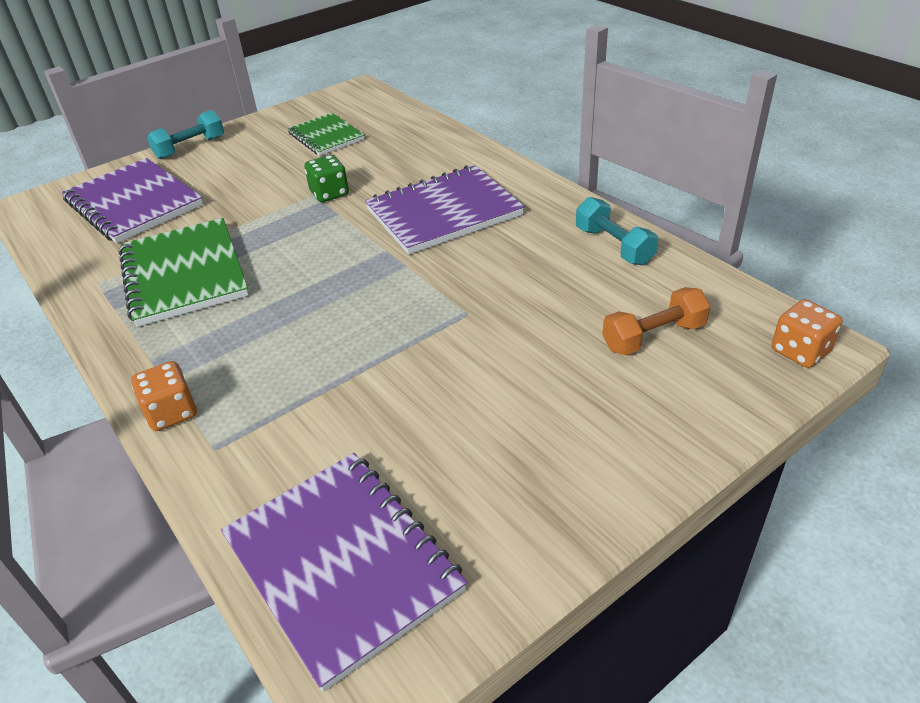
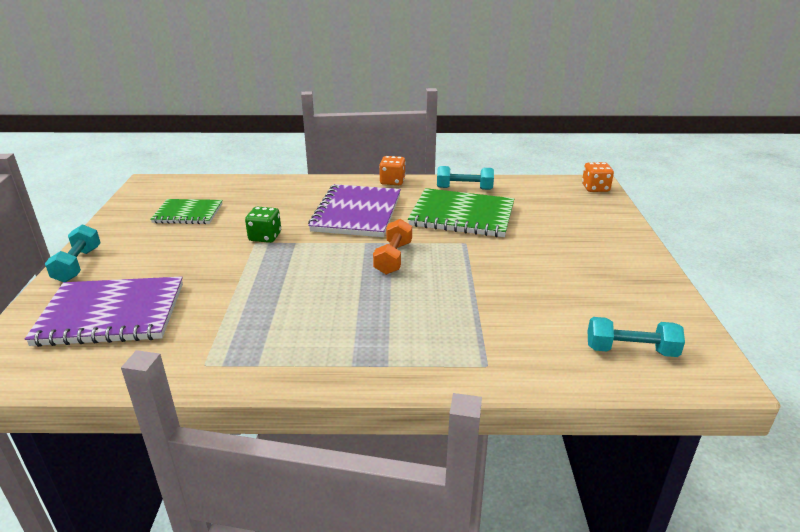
camera: 55 degrees left, 10 degrees down
(172, 412) = (427, 372): orange dice -> orange dice (392, 181)
(184, 274) = (264, 320): green notebook -> green notebook (462, 216)
(343, 564) = (631, 350): purple notebook -> turquoise dumbbell
(653, 337) = (548, 209): orange dumbbell -> orange dumbbell (393, 258)

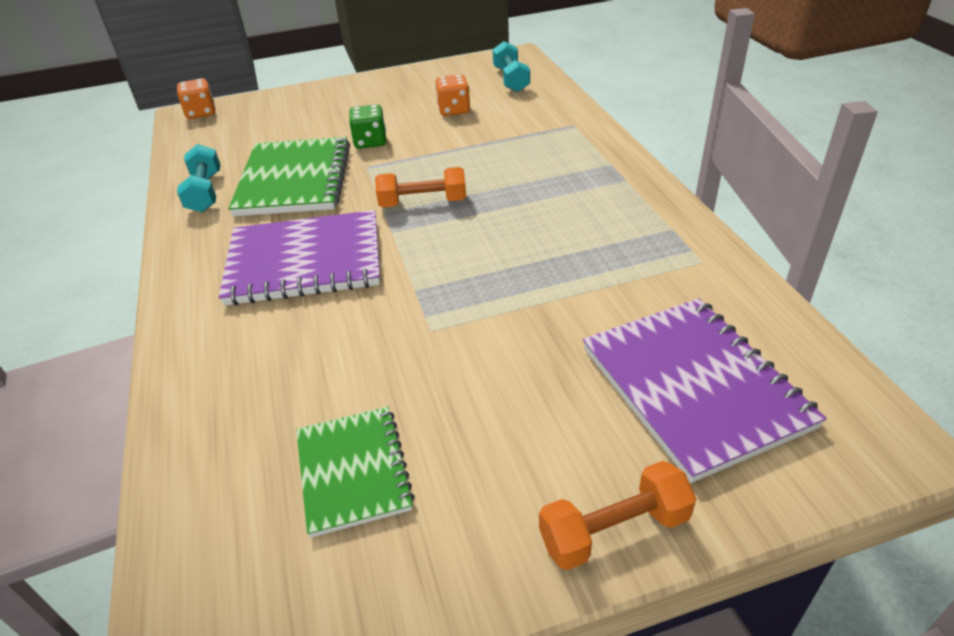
camera: 105 degrees left, 10 degrees up
(78, 265) = (614, 530): turquoise dumbbell -> orange dumbbell
(265, 237) = (410, 326): green dice -> green dice (370, 142)
(392, 181) = (178, 258): orange dice -> orange dice (453, 110)

